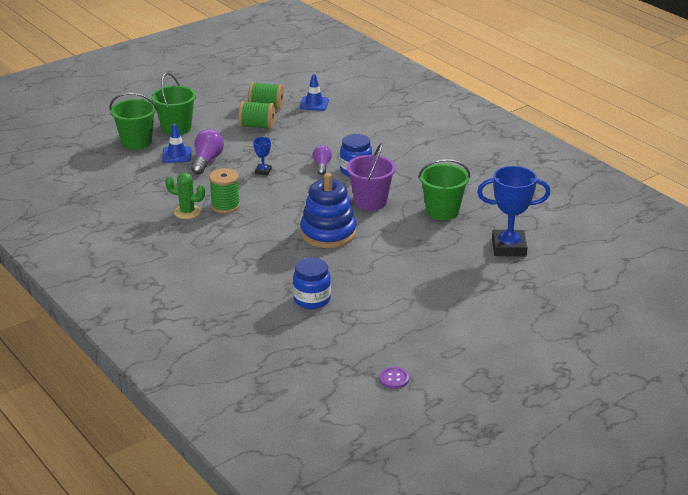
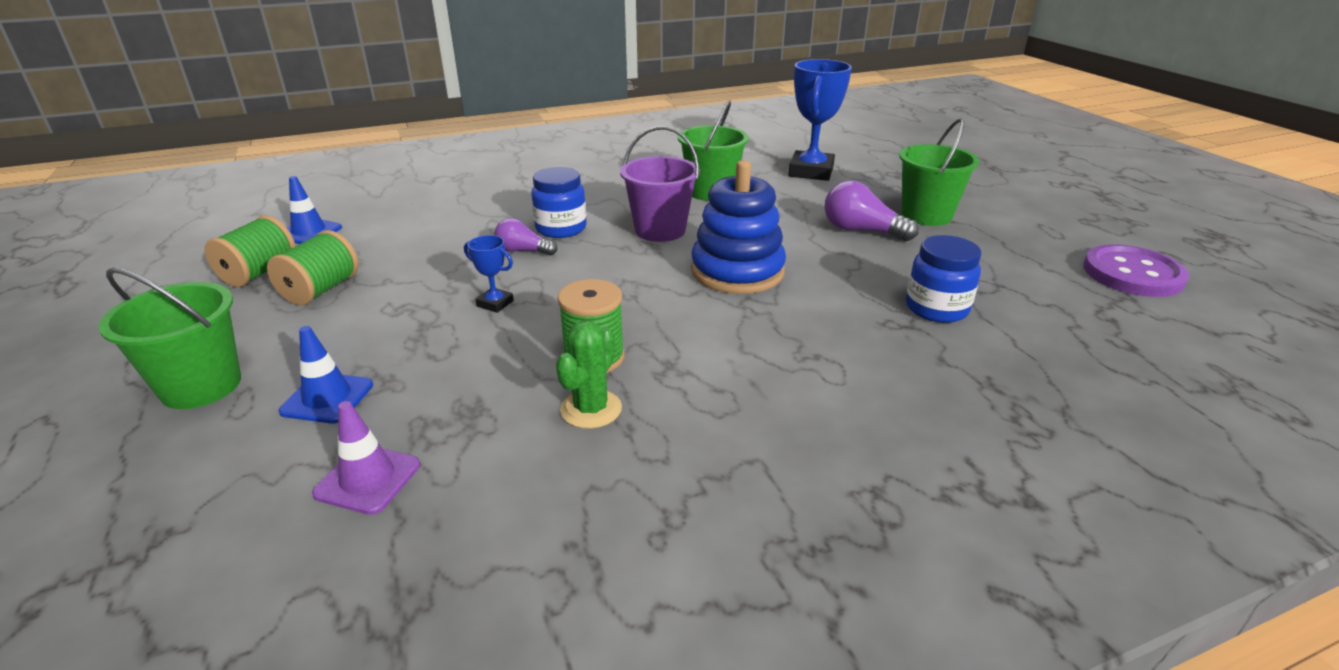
camera: 75 degrees left, 0 degrees up
(134, 177) = (368, 479): none -> purple traffic cone
(136, 142) = (191, 457): green bucket -> green bucket (926, 215)
(207, 161) = (395, 360): purple light bulb -> purple light bulb (861, 231)
(394, 379) = (1132, 274): purple button -> purple button, size x2.09

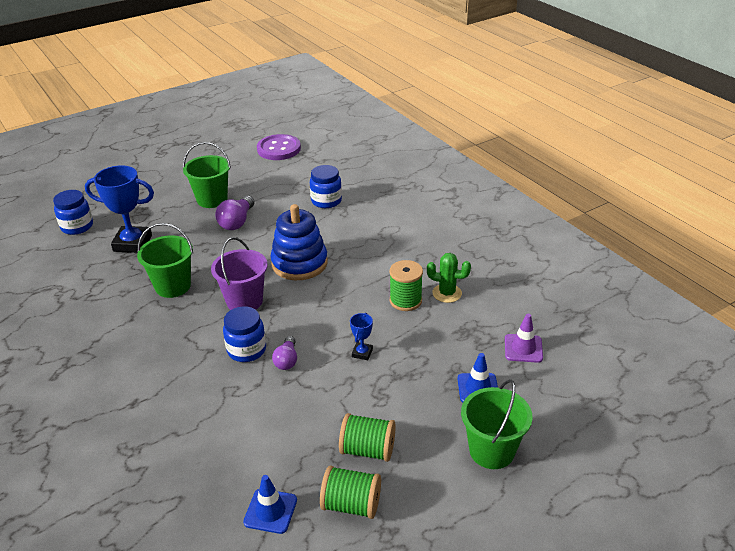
camera: 100 degrees left, 5 degrees up
(851, 146) = (77, 227): none -> blue jar

